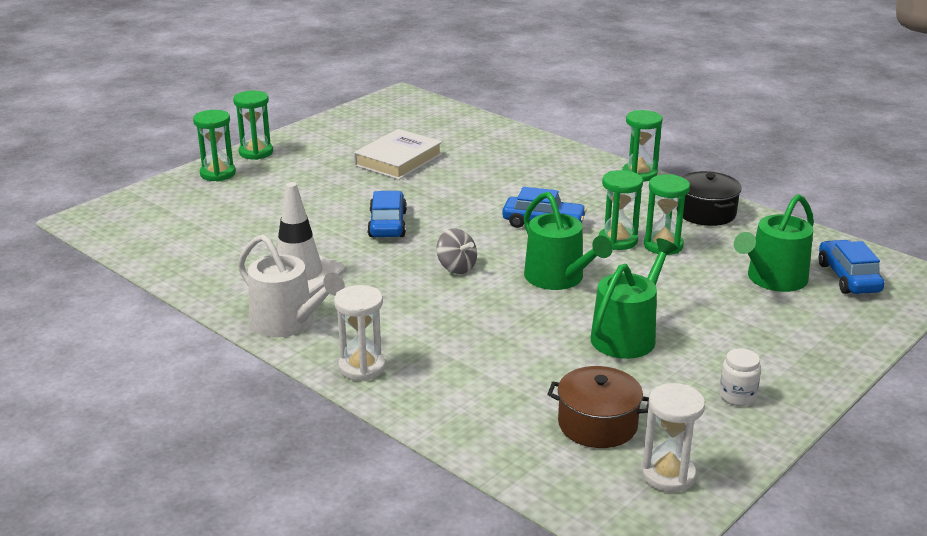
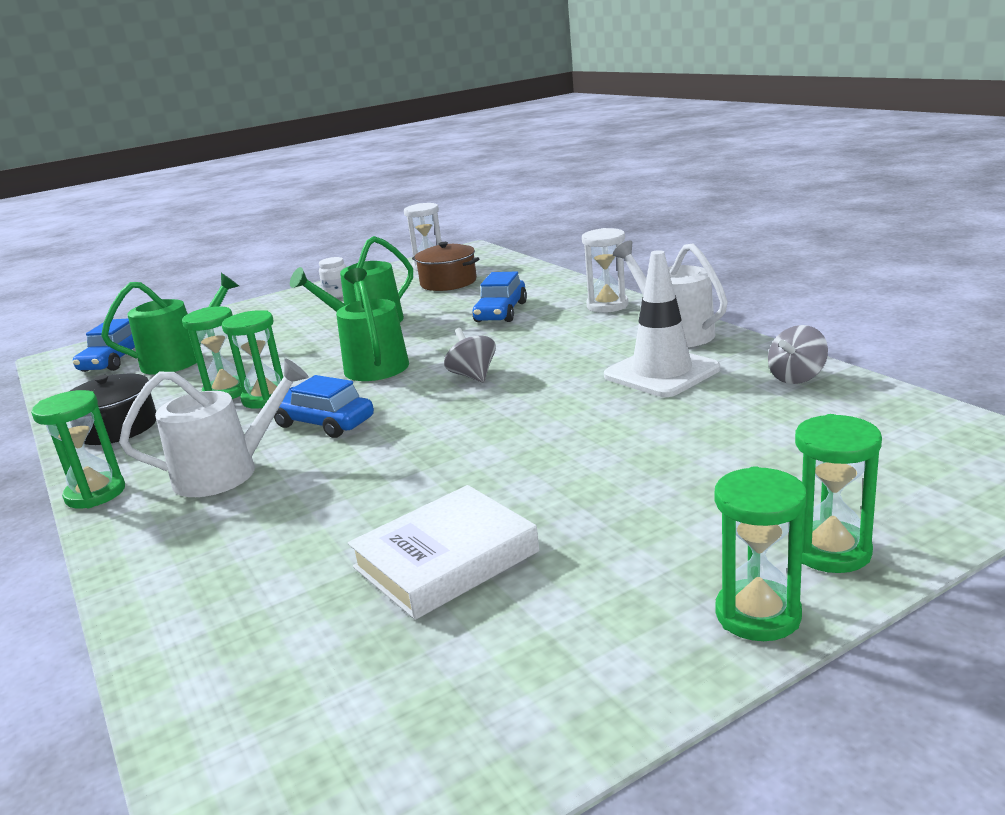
camera: 160 degrees left, 5 degrees down
(195, 273) = (797, 377): none -> grey spinning top
(387, 224) = (528, 429): blue car -> blue car (501, 312)
(570, 189) = (226, 472): none -> white watering can

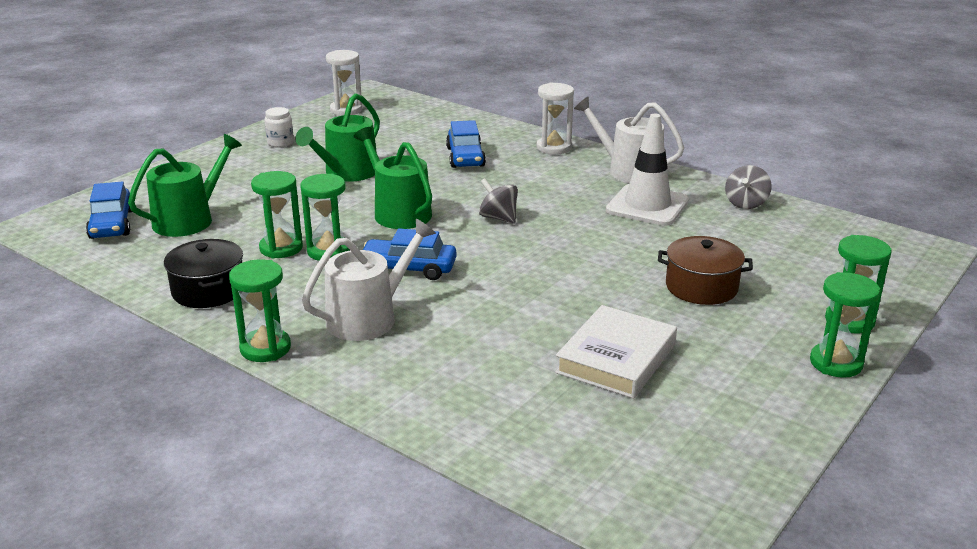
camera: 25 degrees left, 5 degrees up
(448, 282) = (384, 127): brown pot -> brown pot (701, 287)

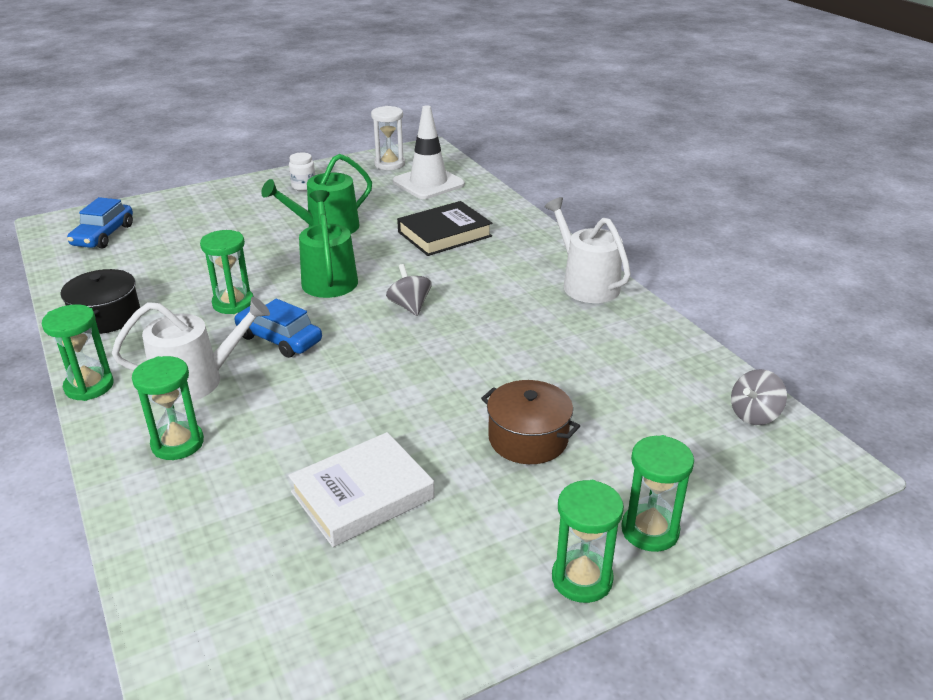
camera: 25 degrees right, 5 degrees up
(189, 219) = (161, 245): green watering can -> none
(281, 248) = (200, 290): green hourglass -> green hourglass (177, 443)
(465, 157) = (444, 234): blue car -> black book
(554, 148) = (537, 242): white hourglass -> none
(647, 206) = (565, 328): white traffic cone -> white traffic cone (428, 183)
(746, 203) = (673, 352): grey spinning top -> grey spinning top (754, 414)

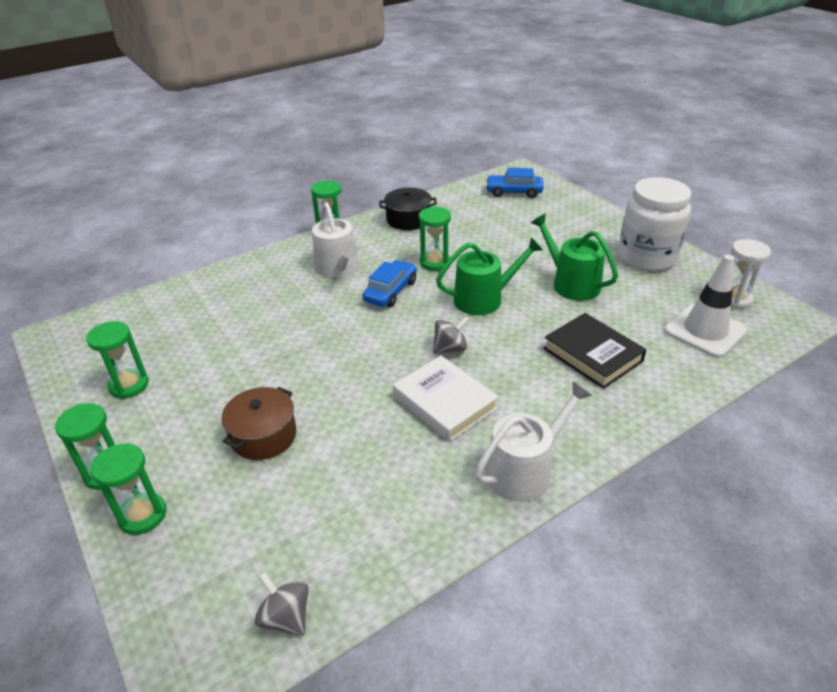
camera: 85 degrees right, 5 degrees up
(177, 443) = (274, 276): green hourglass -> green hourglass (129, 385)
(303, 186) = (646, 257): white jar -> white jar, size x2.48
(362, 495) = (213, 357): white book -> white book (444, 402)

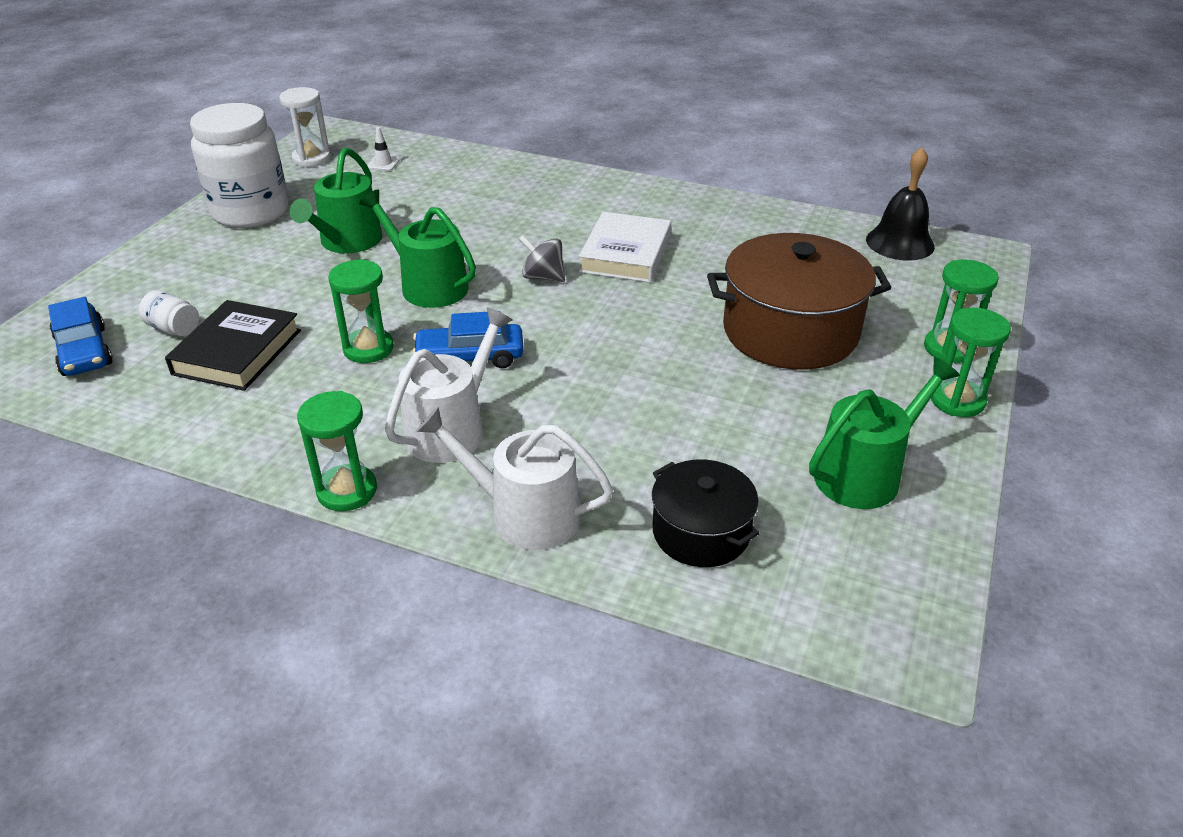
camera: 125 degrees left, 0 degrees up
(129, 385) = (864, 474): green hourglass -> green watering can
(263, 436) = (790, 331): brown pot -> brown pot, size x1.75
(286, 617) = (900, 243): grey spinning top -> black bell
(408, 219) = (245, 424): black pot -> black pot (701, 532)
(513, 214) = (174, 329): none -> white jar
(524, 470) = (657, 199): white watering can -> white watering can (524, 514)
(592, 355) = (474, 204): black book -> black book (237, 352)
(705, 331) = (383, 164): white traffic cone -> white traffic cone, size x0.41

